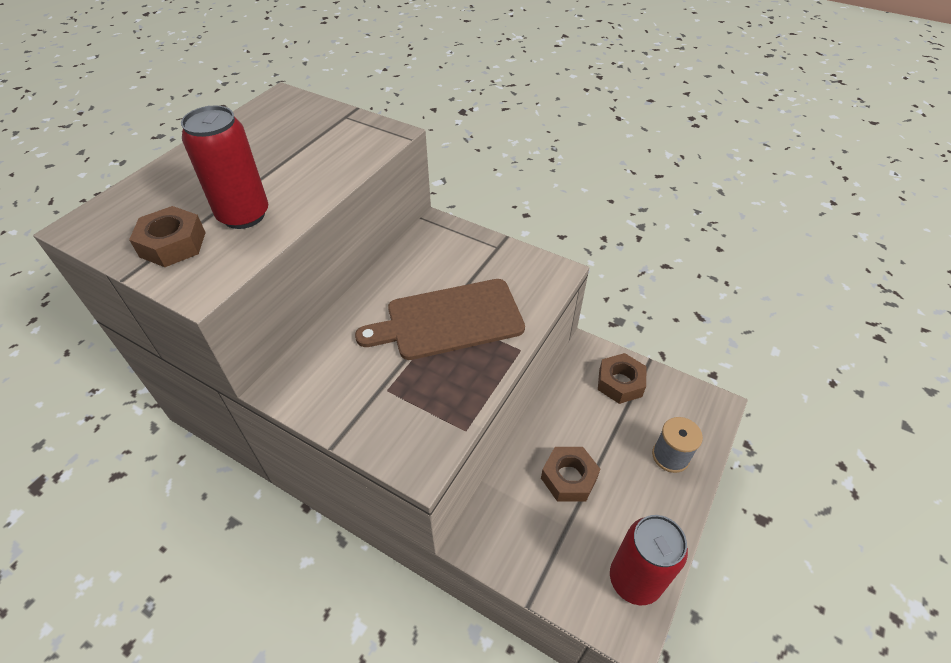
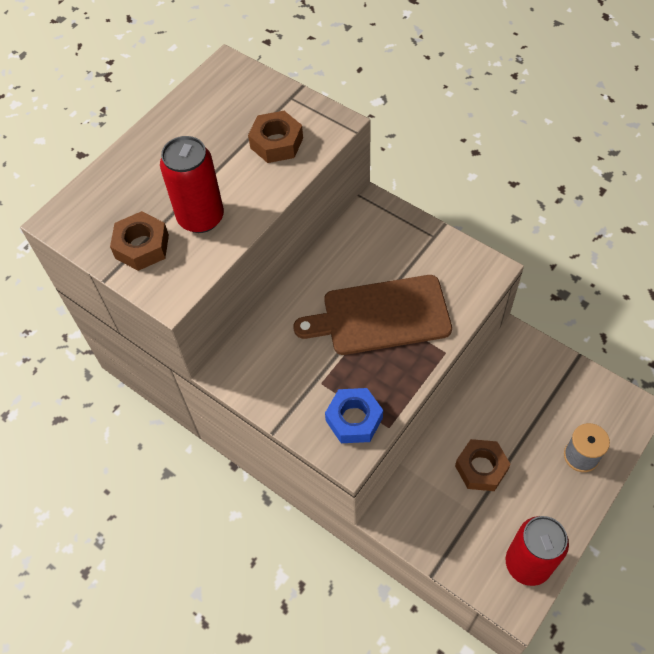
camera: 10 degrees right, 10 degrees up
(425, 425) = (354, 419): none -> blue nut
(620, 383) = (544, 378): brown nut -> brown nut (276, 143)

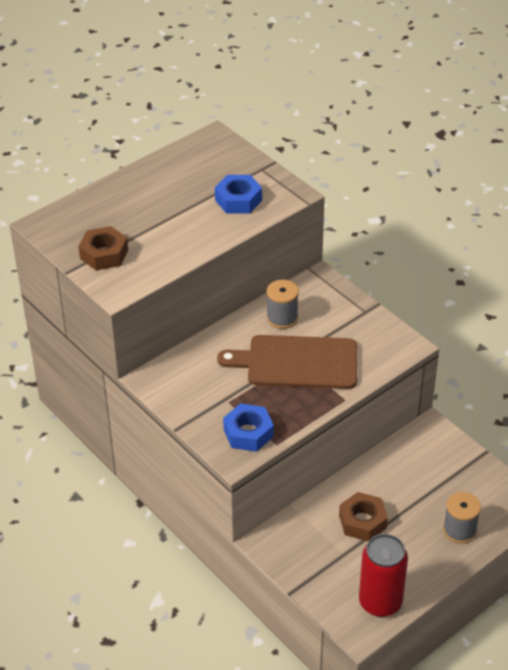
camera: 10 degrees right, 15 degrees down
(201, 218) = (158, 242): red can -> none
(276, 143) = (238, 200): brown nut -> blue nut
(348, 263) = (282, 318): none -> grey spool

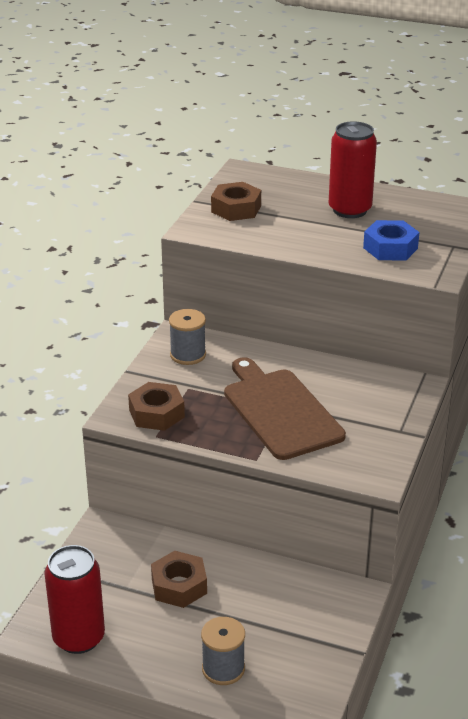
camera: 60 degrees right, 10 degrees down
(163, 195) = (350, 210): none -> red can
(248, 433) = (156, 413): blue nut -> brown nut
(282, 318) = (334, 381): grey spool -> grey spool (188, 355)

